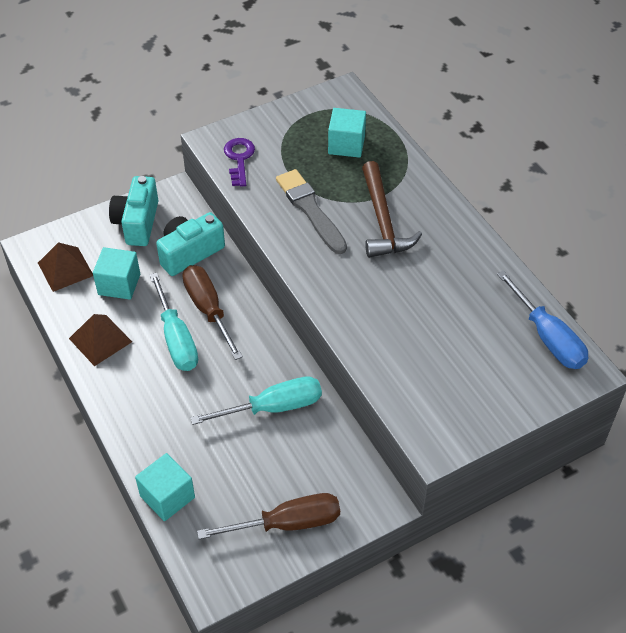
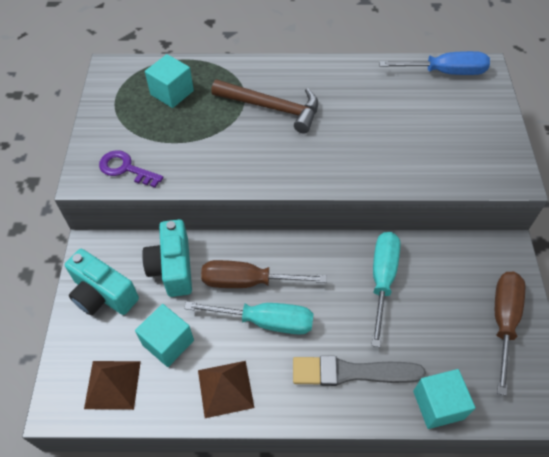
camera: 60 degrees left, 5 degrees up
(310, 210) = (226, 146): grey brush -> grey brush (352, 372)

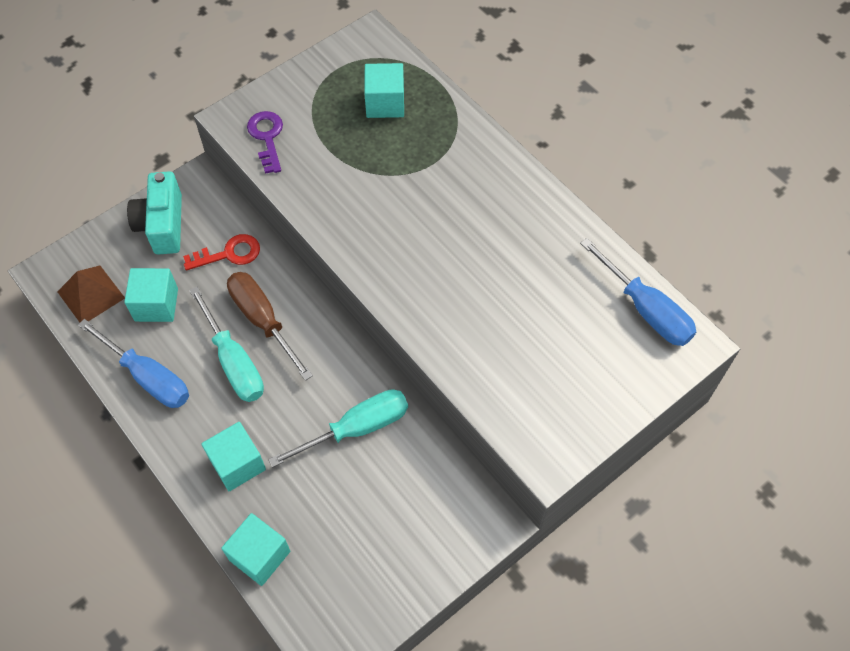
camera: 50 degrees right, 5 degrees up
(173, 267) = (229, 254): turquoise camera -> red key
(225, 388) = (148, 377): brown pyramid -> blue screwdriver
(272, 108) = (442, 193): brown hammer -> none
(352, 372) = (237, 464): grey brush -> turquoise cube
(503, 322) = (397, 565): brown screwdriver -> none

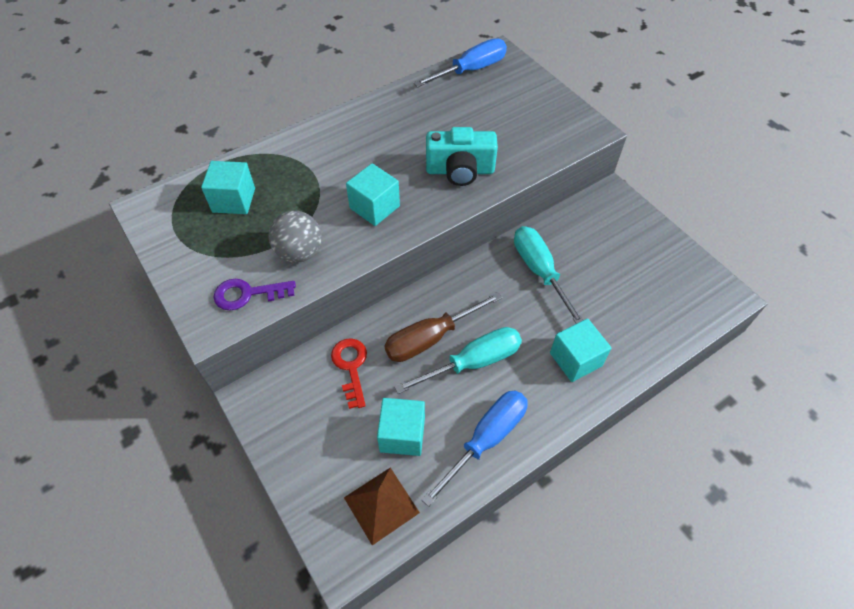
camera: 85 degrees left, 5 degrees down
(162, 225) = (302, 432): turquoise camera -> turquoise camera (460, 171)
(259, 555) = (656, 343): turquoise cube -> turquoise cube (374, 207)
(319, 169) = (299, 252): none -> grey ball

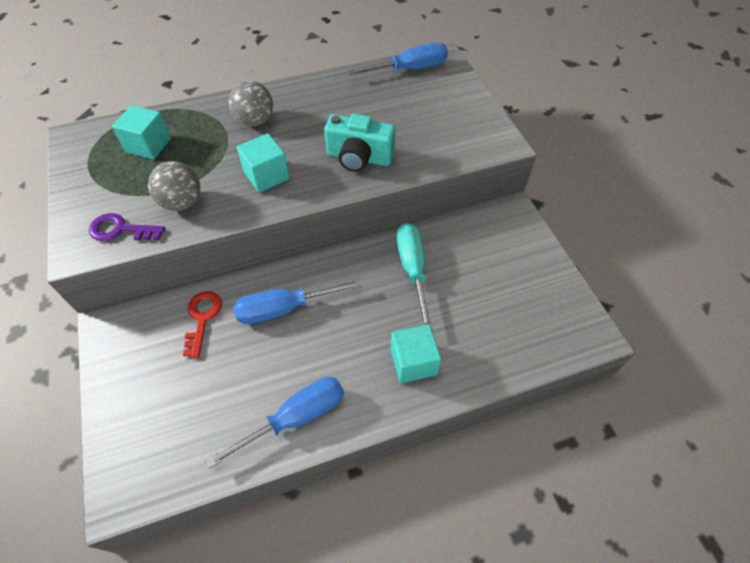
camera: 15 degrees right, 0 degrees up
(336, 153) = (255, 121): none -> grey ball
(381, 505) = (173, 454): brown pyramid -> none
(402, 434) = (221, 392): turquoise cube -> none
(431, 338) = (285, 308): brown screwdriver -> blue screwdriver
(473, 362) = (314, 341): turquoise screwdriver -> none

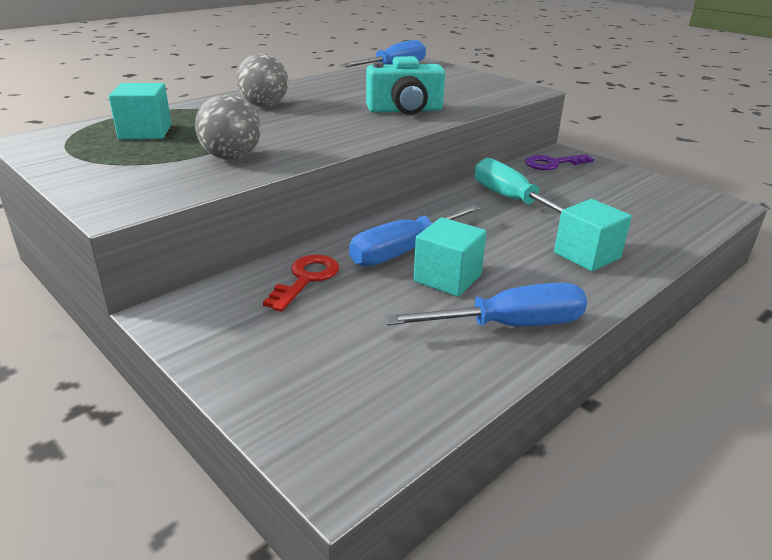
camera: 25 degrees left, 25 degrees down
(120, 230) = (166, 184): purple key -> purple key (552, 164)
(202, 318) = (306, 279): red key -> red key turned 45 degrees clockwise
(266, 175) = (316, 130): turquoise cube -> turquoise cube (447, 278)
(295, 418) = (508, 326): blue screwdriver -> blue screwdriver turned 45 degrees clockwise

